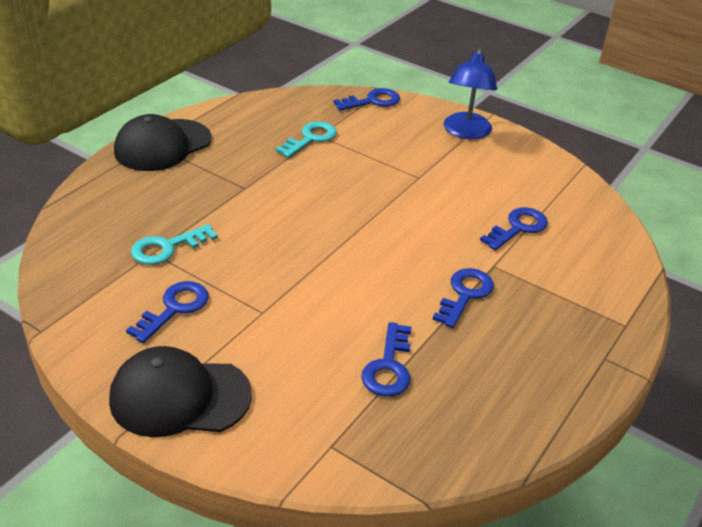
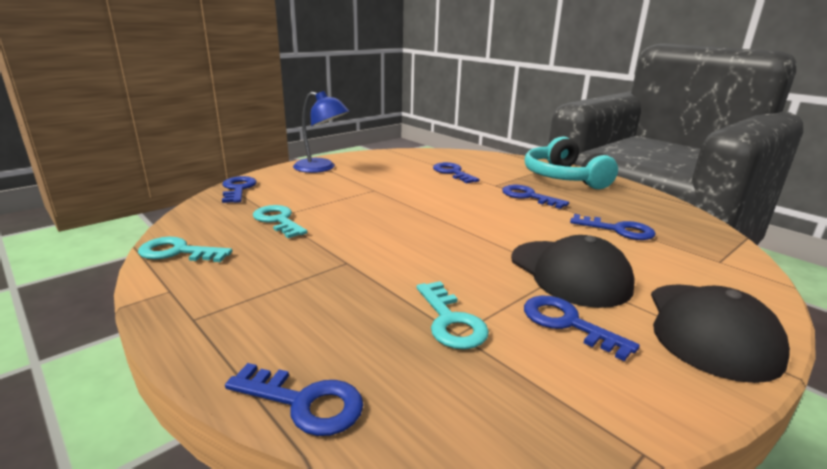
camera: 75 degrees left, 15 degrees down
(78, 201) = (305, 402): none -> blue key
(162, 145) = (207, 310): black cap -> black cap (569, 273)
(236, 111) = (178, 252): none -> turquoise key
(570, 332) = (563, 178): none -> turquoise headphones

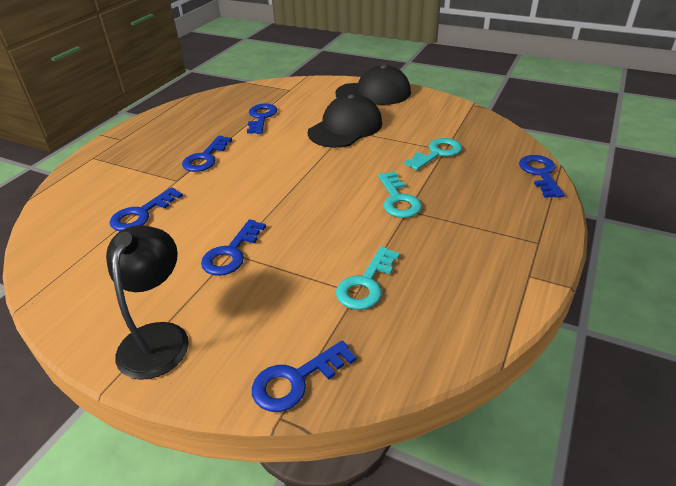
camera: 110 degrees left, 15 degrees up
(178, 252) = (483, 312): turquoise key -> turquoise key (398, 200)
(321, 168) = (158, 337): blue lamp -> black lamp
(563, 178) = (136, 148): turquoise headphones -> none
(567, 323) = (404, 123): blue key -> blue key (231, 253)

